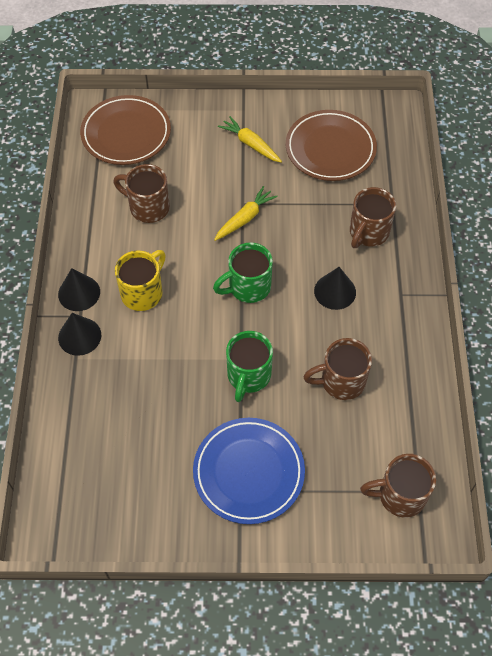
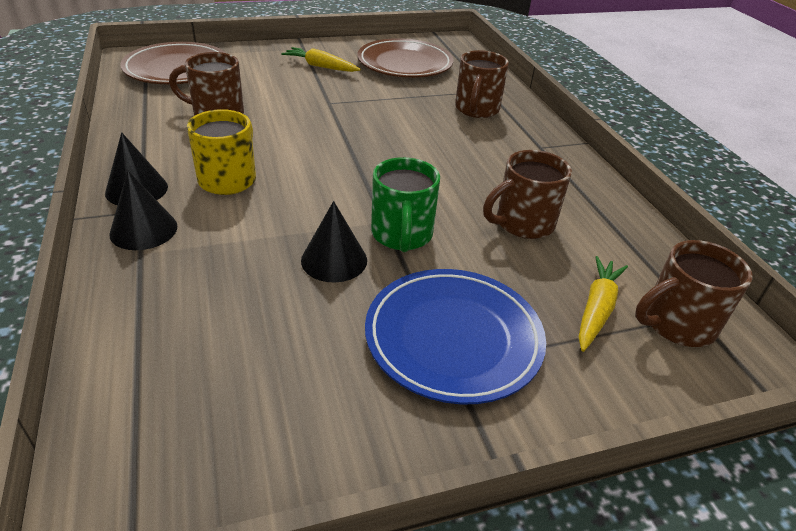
camera: 20 degrees left, 20 degrees down
(245, 218) = (336, 112): yellow carrot -> yellow carrot (596, 309)
(248, 287) = (364, 160): green mug -> none
(335, 291) = (467, 152): black cone -> black cone (334, 260)

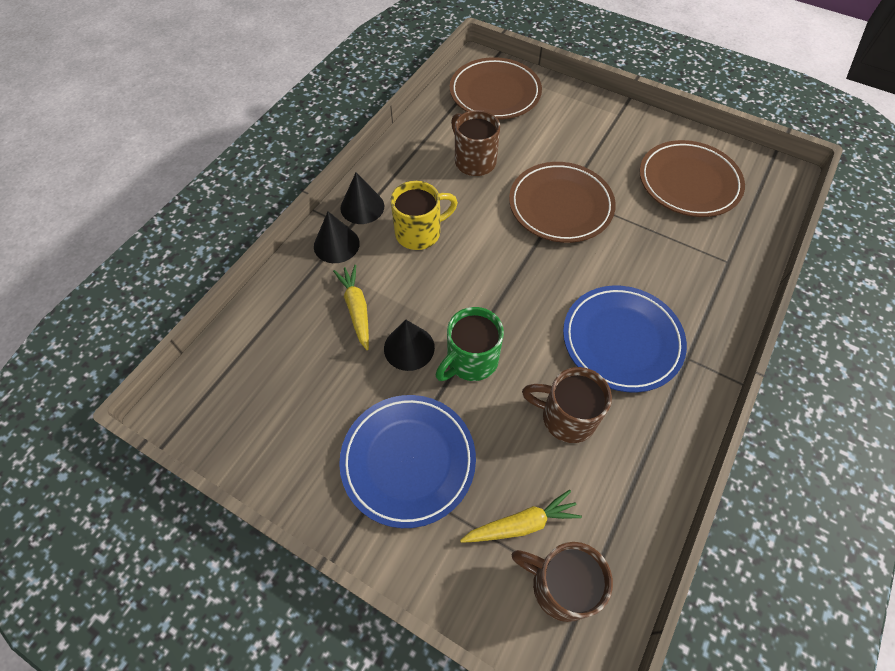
camera: 50 degrees right, 20 degrees up
(321, 66) = (608, 147): yellow carrot -> yellow carrot (356, 309)
(333, 110) = (560, 206): none -> brown plate
(476, 109) = (685, 278): brown mug -> none
(489, 160) = (621, 340): none -> blue plate

